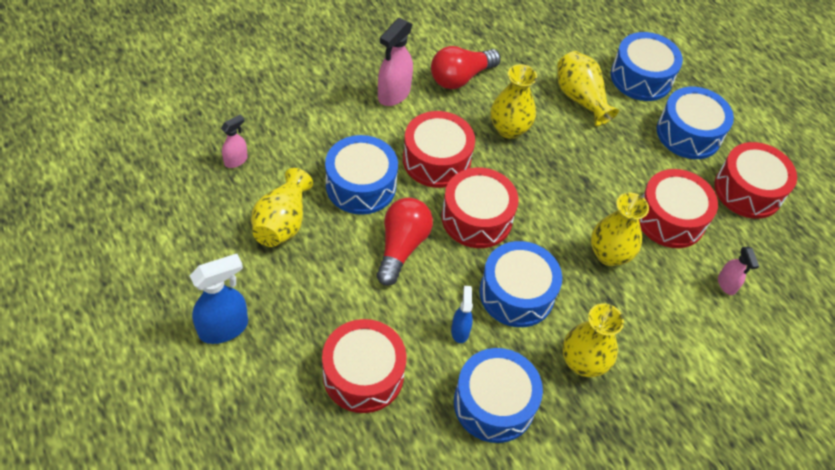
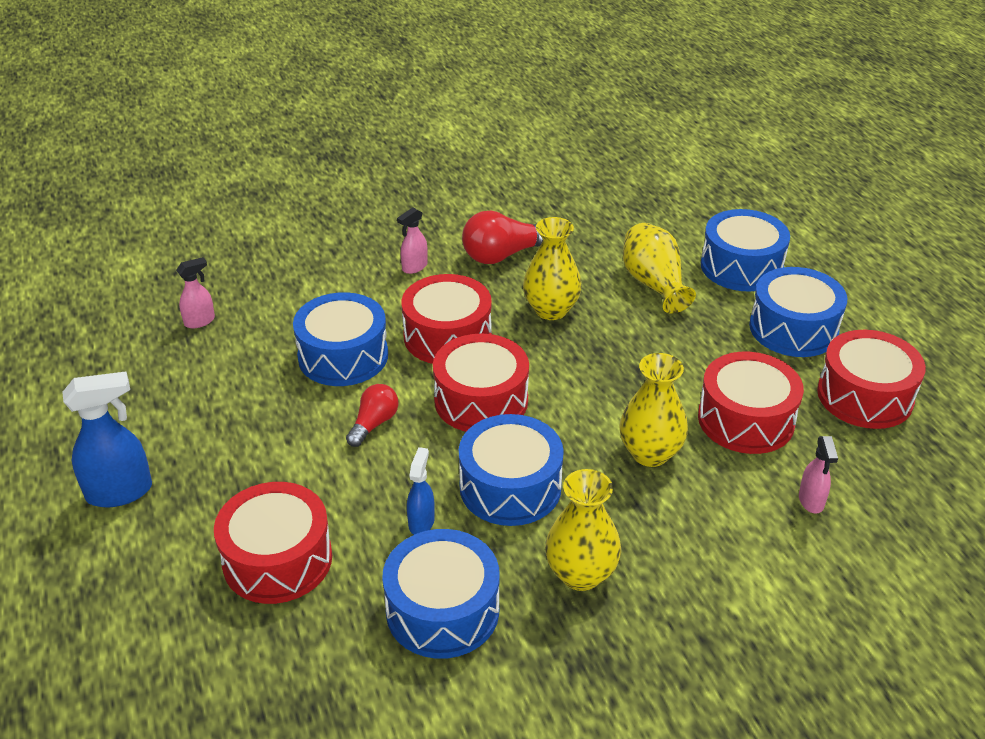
camera: 15 degrees right, 15 degrees down
(282, 223) = (232, 387): yellow vase -> none
(393, 94) = (414, 267): pink spray bottle -> pink spray bottle, size x0.57
(402, 247) = (374, 424): red light bulb -> red light bulb, size x0.61

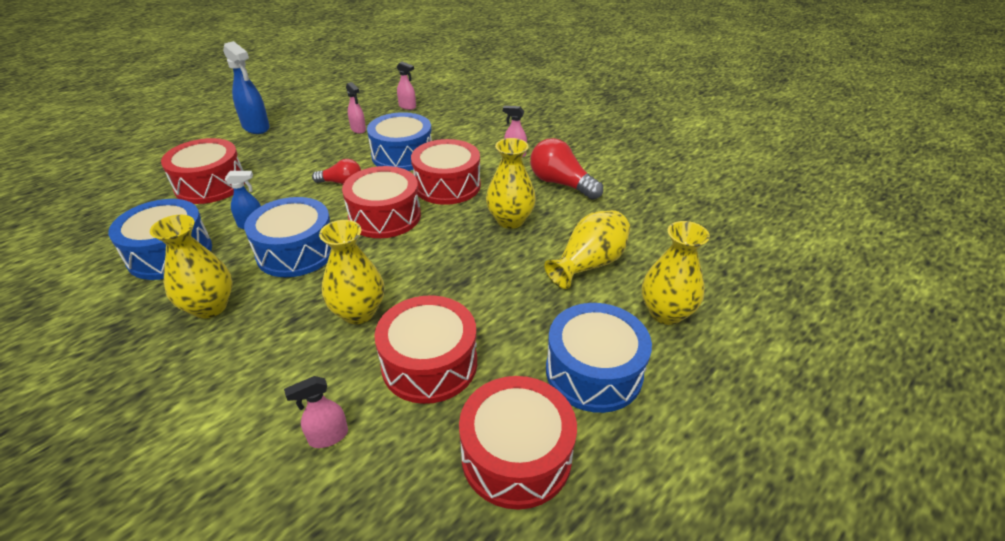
camera: 65 degrees right, 0 degrees up
(230, 382) = (358, 129): none -> pink spray bottle
(741, 266) = (666, 313): blue drum -> yellow vase

